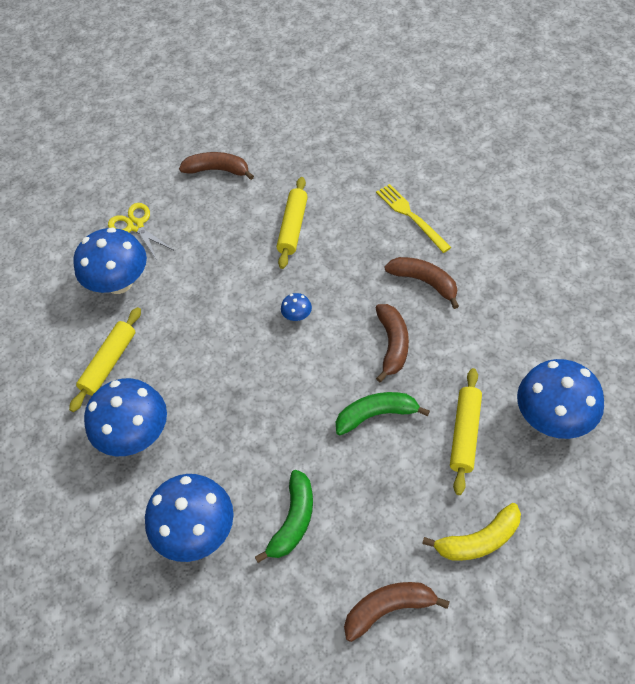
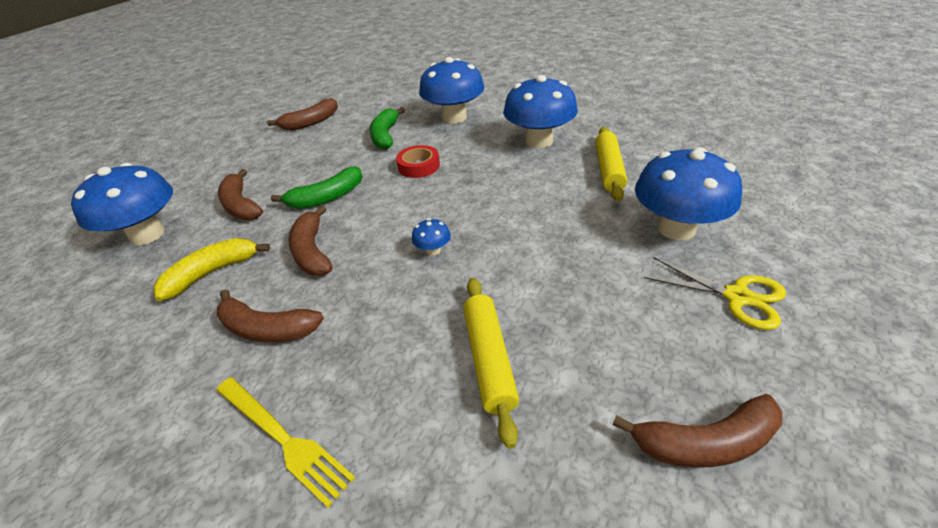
camera: 160 degrees right, 15 degrees down
(274, 436) = (419, 166): none -> red tape
(465, 434) = (241, 205): yellow rolling pin -> brown banana
(479, 540) = (243, 157): yellow banana -> yellow banana (212, 273)

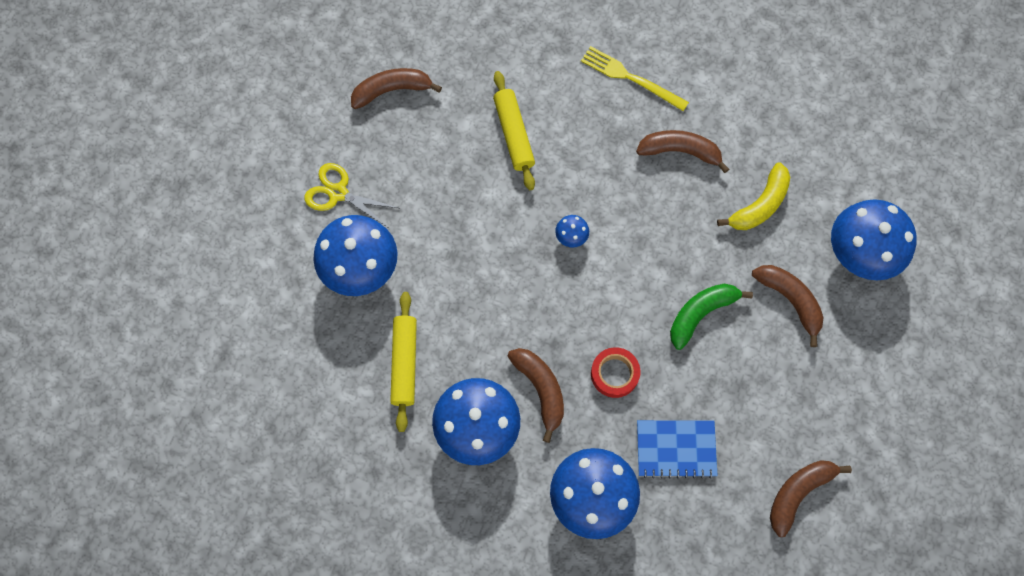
camera: 170 degrees right, 30 degrees up
(312, 251) = (681, 233): brown banana -> brown banana (541, 390)
(385, 135) = (676, 449): green banana -> blue notebook

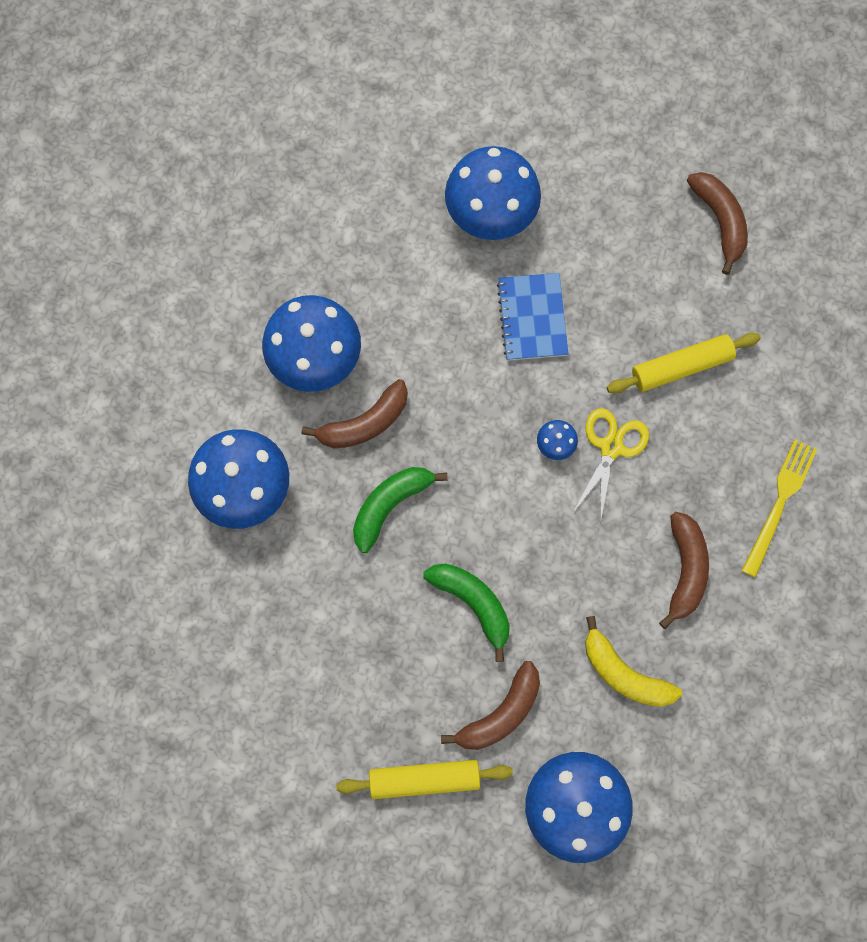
camera: 85 degrees right, 5 degrees up
(338, 193) = (579, 178): yellow scissors -> yellow scissors (611, 447)
(404, 363) = (383, 273): yellow rolling pin -> yellow rolling pin (424, 779)
(614, 374) = (390, 505): red tape -> green banana
(676, 449) = (306, 580): blue notebook -> blue notebook (532, 318)
(798, 493) = (264, 725): brown banana -> none

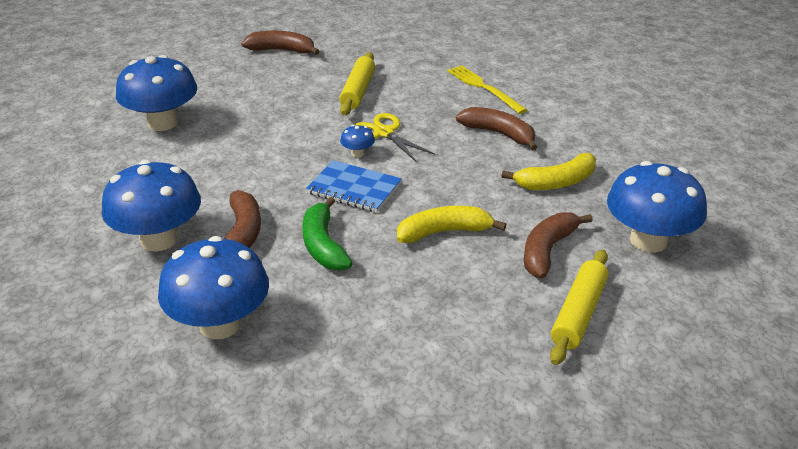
camera: 60 degrees left, 40 degrees down
(473, 603) = (444, 232): green banana -> yellow banana
(500, 713) = (547, 250): brown banana -> brown banana turned 135 degrees counterclockwise
(532, 318) = (256, 132): blue notebook -> blue notebook (354, 189)

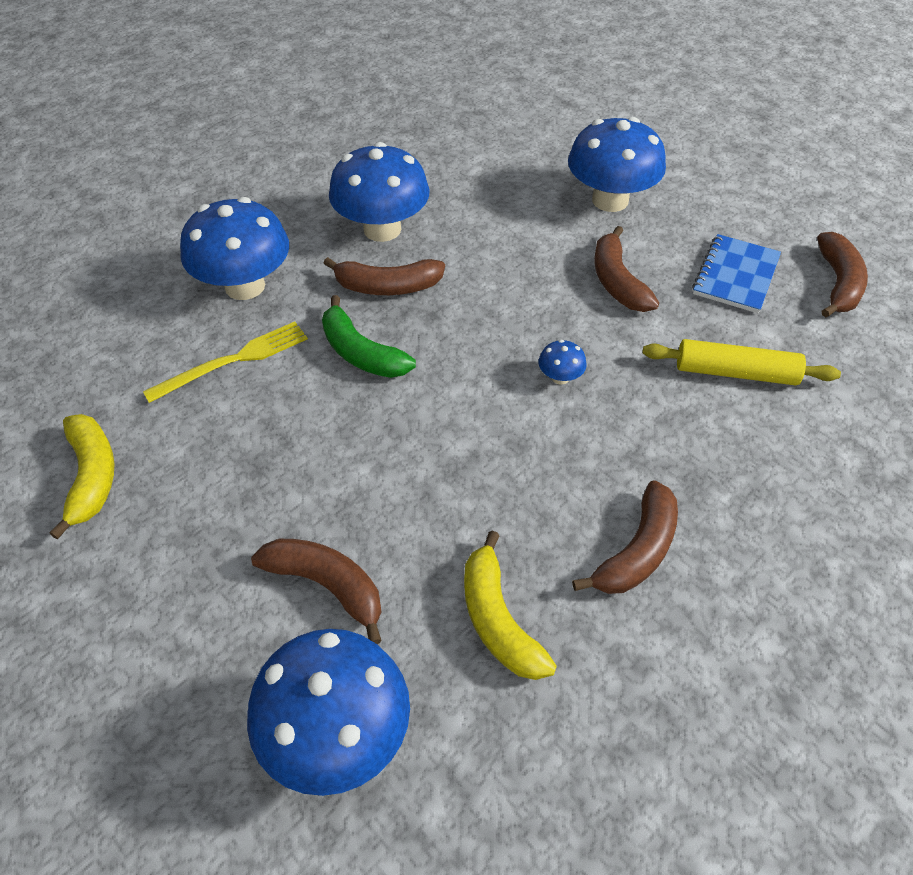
camera: 90 degrees right, 15 degrees up
(262, 126) = (617, 282): none -> brown banana
(323, 245) = (361, 353): green banana -> green banana turned 120 degrees counterclockwise
(354, 189) = (476, 376): blue notebook -> blue notebook (735, 275)
(384, 133) = (618, 404): yellow scissors -> none
(444, 232) = (378, 468): yellow banana -> yellow banana (92, 476)
(484, 88) = (792, 540): yellow fork -> yellow fork (233, 361)
(578, 314) = (193, 606): yellow rolling pin -> none

